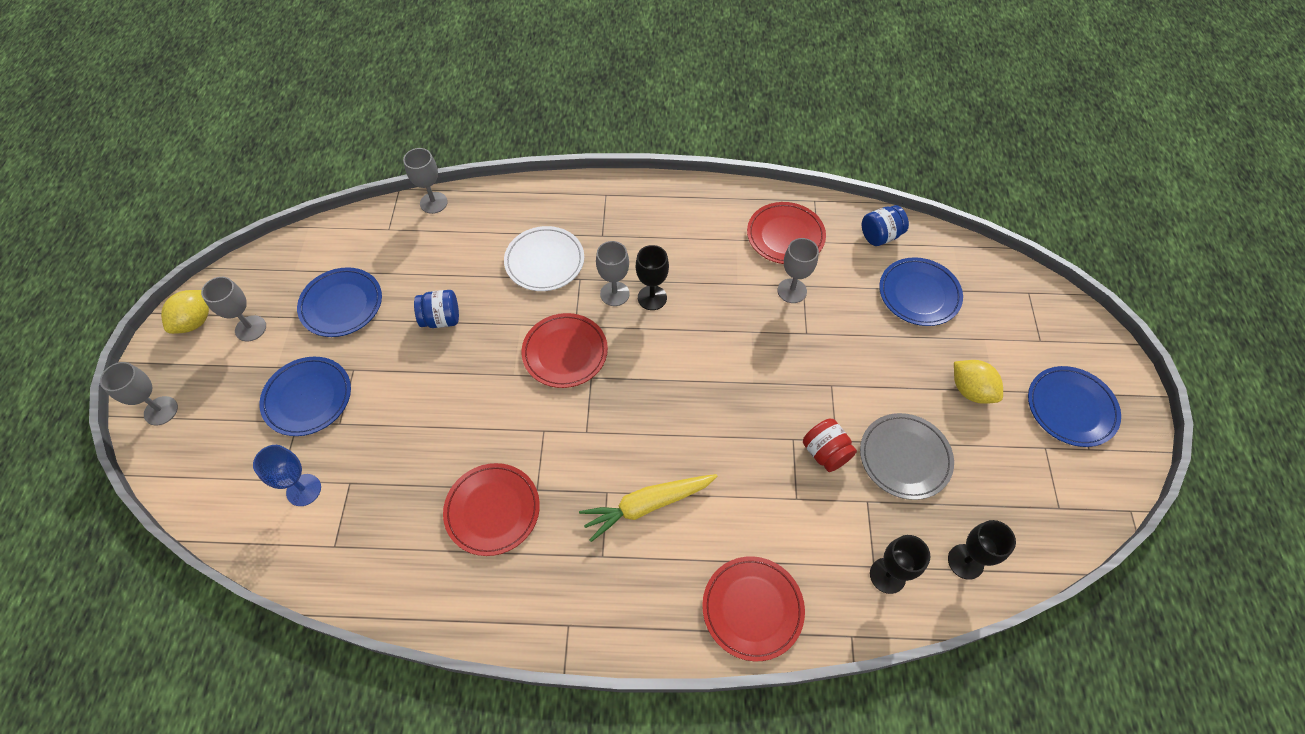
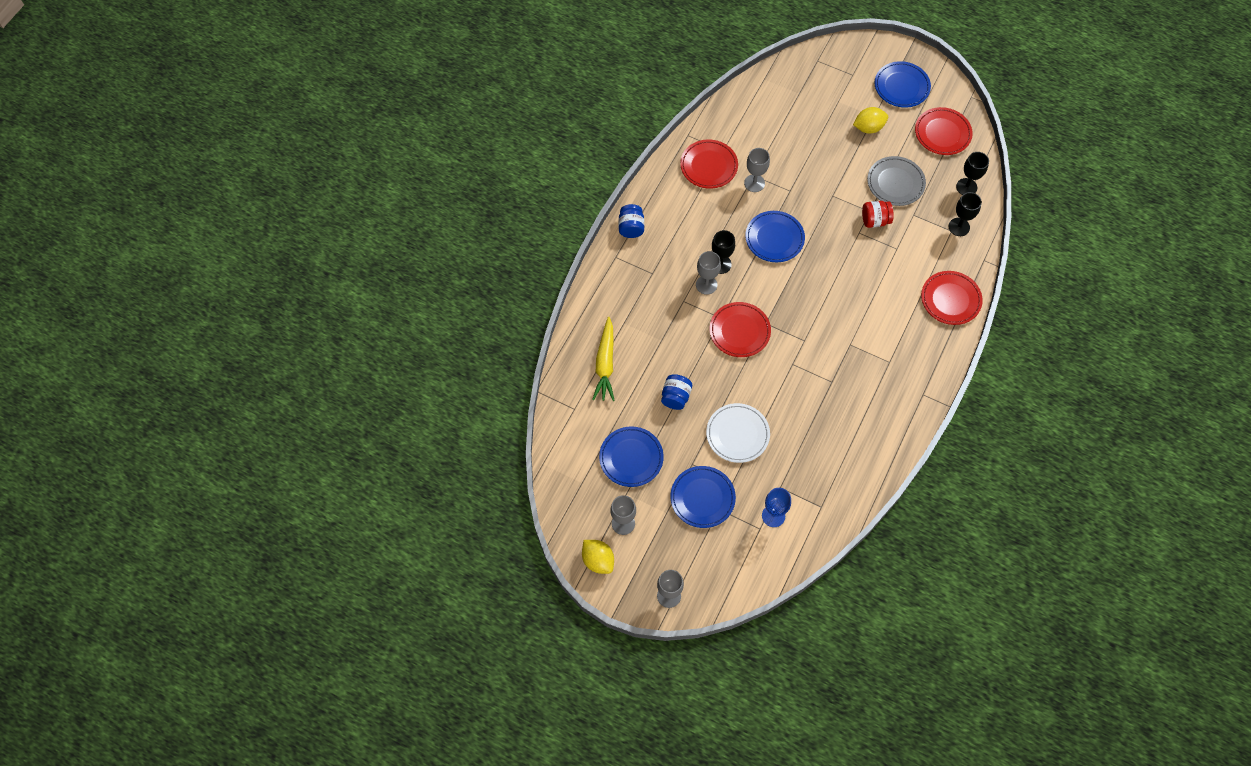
camera: 65 degrees left, 5 degrees up
(433, 203) = (563, 371): grey goblet -> none
(492, 510) = (835, 410): red plate -> red plate (942, 133)
(544, 261) = (657, 317): white plate -> white plate (737, 434)
(647, 505) = (868, 326): yellow carrot -> yellow carrot (605, 364)
(880, 236) = (736, 114): blue jar -> blue jar (631, 228)
(919, 294) = (790, 117): blue plate -> blue plate (774, 238)

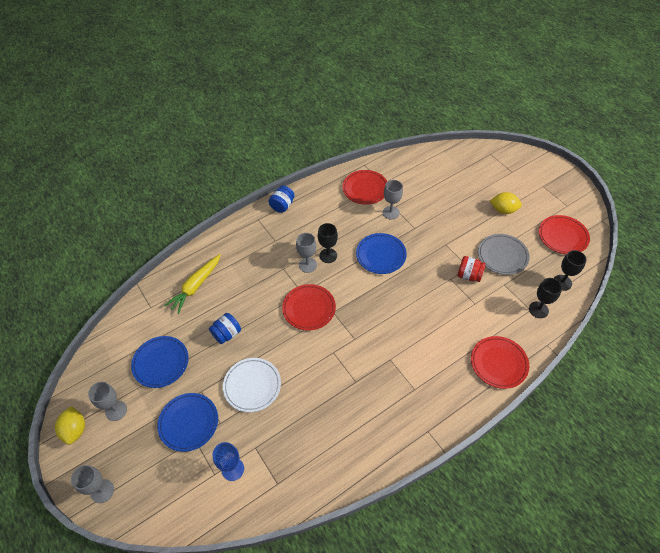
camera: 30 degrees right, 10 degrees down
(901, 86) = (546, 193): blue plate -> none

